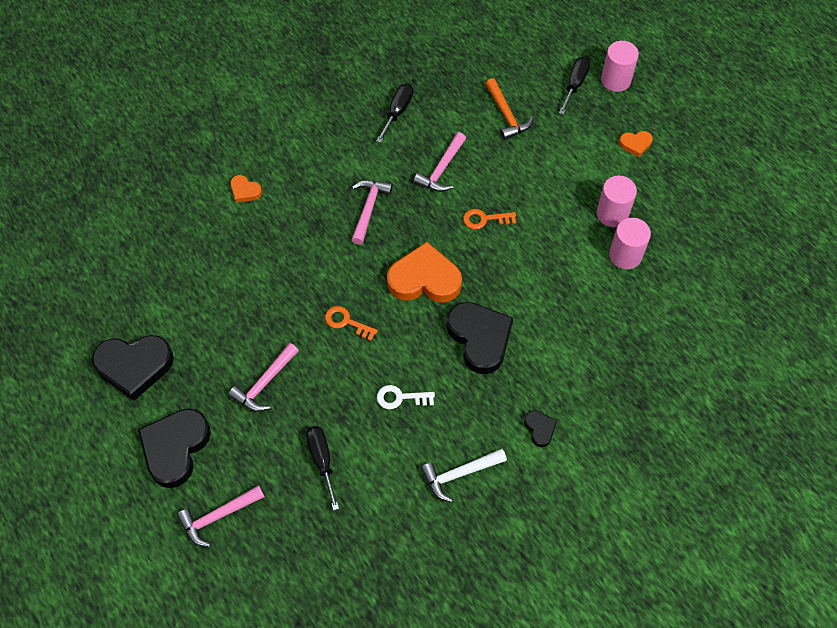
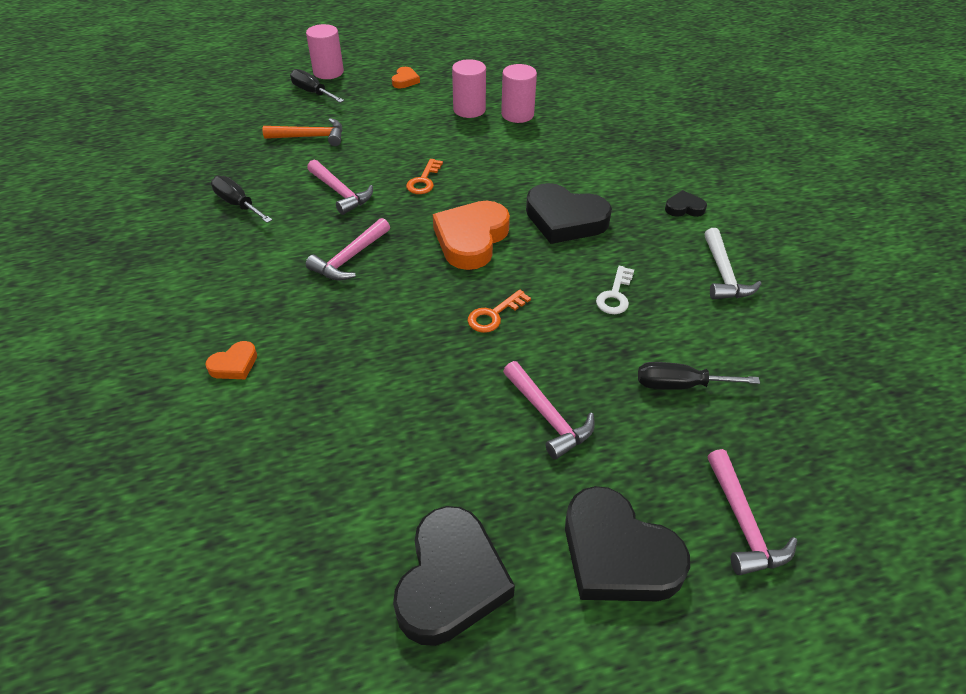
camera: 70 degrees left, 15 degrees down
(369, 209) = (350, 258): pink hammer -> pink hammer turned 90 degrees counterclockwise
(480, 338) = (565, 219): black heart -> black heart turned 150 degrees counterclockwise

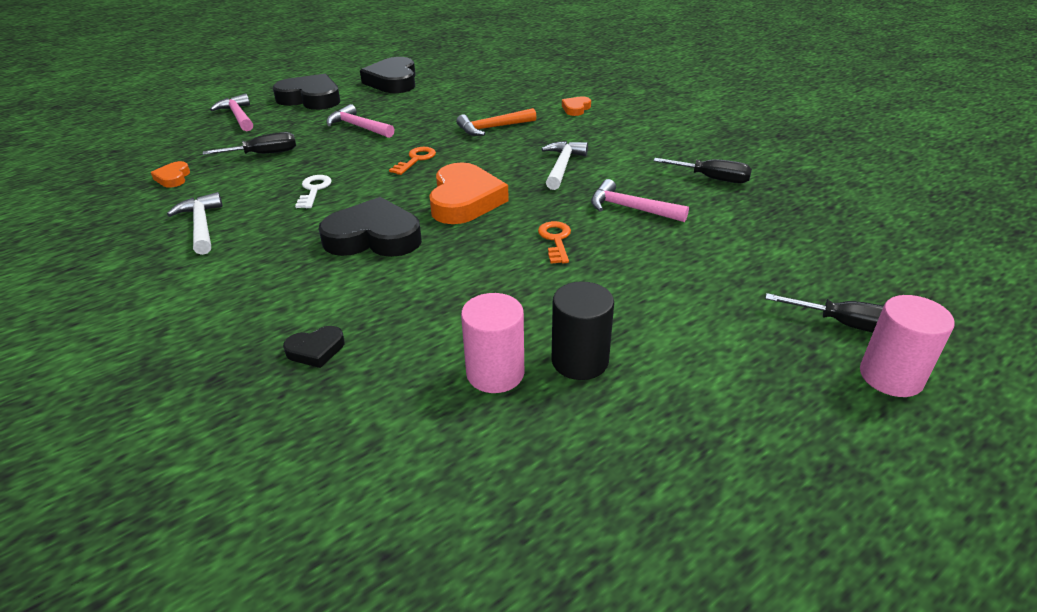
camera: 160 degrees right, 10 degrees down
(310, 137) = (745, 257): orange hammer -> orange hammer (493, 128)
(350, 258) = (562, 166): pink hammer -> white hammer
(405, 80) = (744, 397): orange heart -> orange heart (173, 178)
(469, 110) = (580, 361): pink cylinder -> black cylinder
(684, 208) = (226, 281): black heart -> black heart (316, 350)

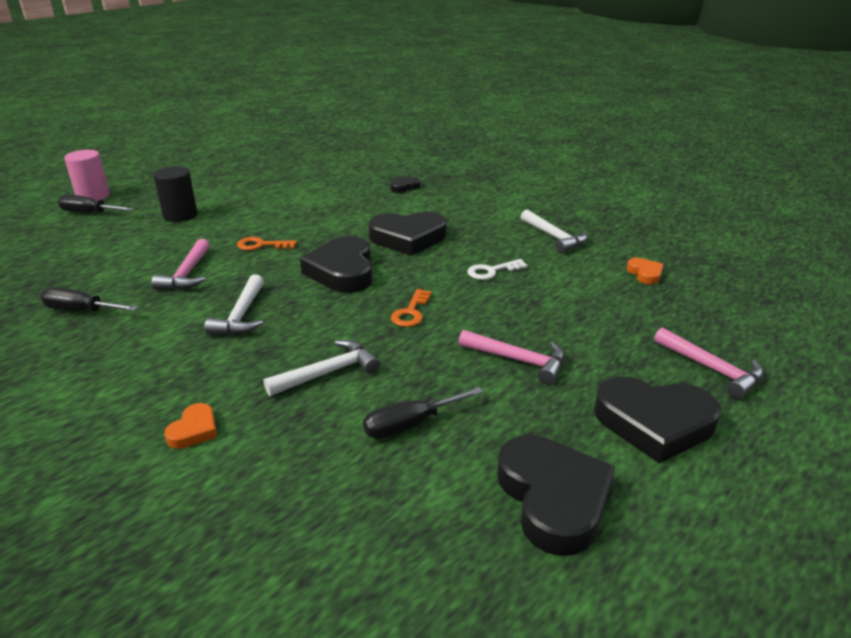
camera: 170 degrees right, 5 degrees down
(264, 154) = (590, 308): black screwdriver -> black screwdriver (410, 424)
(314, 190) = (492, 271): white key -> white key turned 75 degrees clockwise
(465, 200) = (342, 271): orange heart -> black heart
(493, 128) = (328, 373): orange hammer -> white hammer
(495, 373) = (304, 185): pink cylinder -> none
(555, 240) = (262, 245): orange key -> orange key turned 105 degrees clockwise
(580, 361) = (258, 191): black cylinder -> black cylinder (180, 215)
(631, 208) = (187, 274): pink hammer -> pink hammer turned 75 degrees clockwise

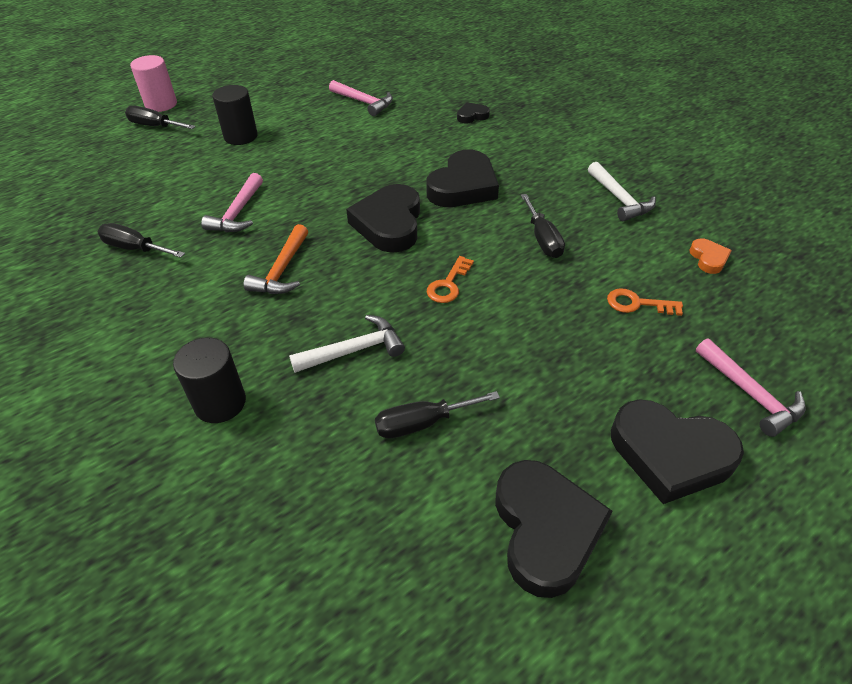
camera: 10 degrees right, 15 degrees up
(194, 430) = (220, 403): orange heart -> black cylinder
(241, 315) = (282, 270): white hammer -> orange hammer
(262, 245) = (314, 182): orange key -> orange key (637, 304)
(408, 238) = (463, 186): black heart -> black heart turned 60 degrees counterclockwise
(492, 271) = (542, 239): white key -> black screwdriver
(518, 360) = (545, 358): pink hammer -> pink hammer (363, 102)

